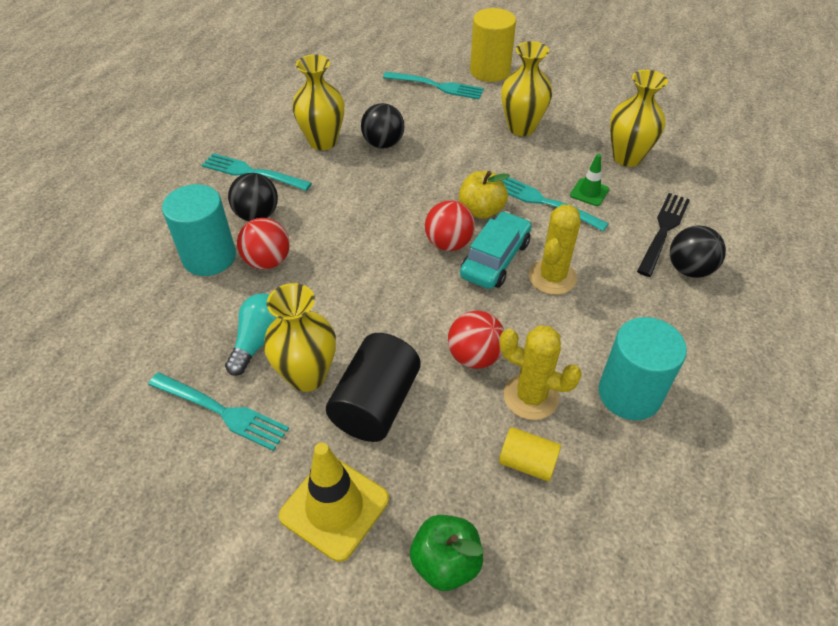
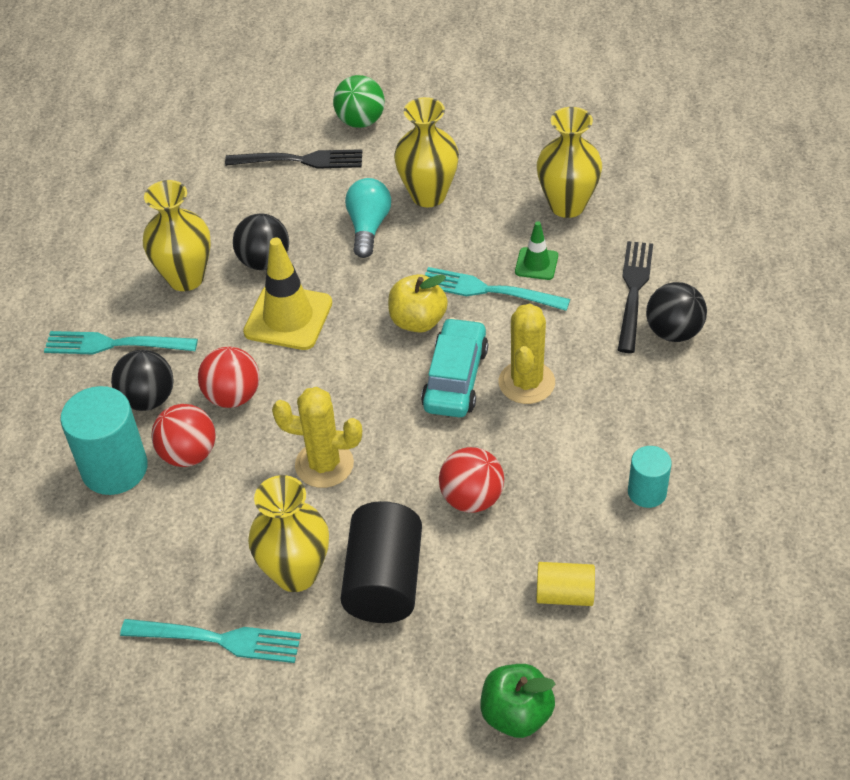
camera: 15 degrees left, 0 degrees up
(259, 341) = (223, 550): turquoise light bulb -> turquoise light bulb (368, 227)
(334, 507) = (384, 698): yellow traffic cone -> yellow traffic cone (288, 317)
(436, 86) = (300, 160): turquoise fork -> black fork
(449, 243) = (395, 373): red ball -> red ball (233, 396)
(490, 71) = (360, 121): yellow cylinder -> green ball
(530, 396) = (546, 525): yellow cactus -> yellow cactus (324, 464)
(629, 394) = (647, 492): turquoise cylinder -> turquoise cylinder, size x0.56

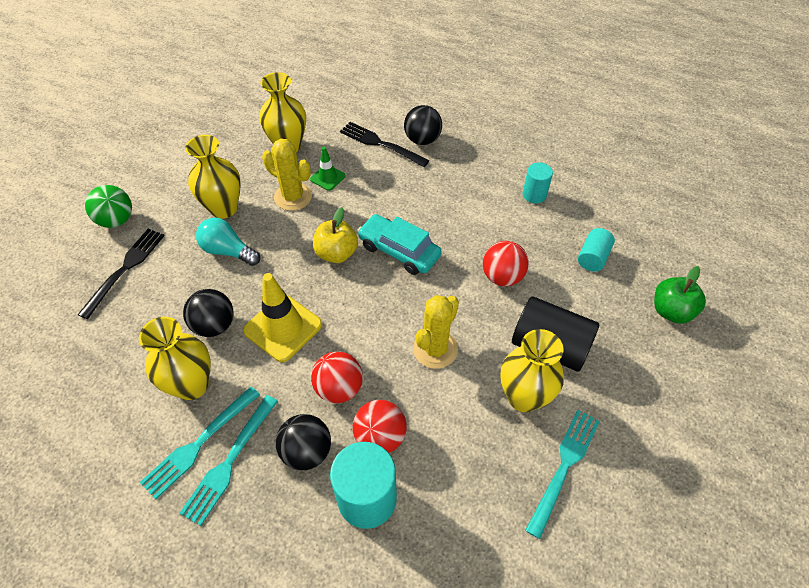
camera: 70 degrees left, 5 degrees up
(488, 290) = (334, 208): turquoise fork -> turquoise fork (199, 443)
(526, 382) = (423, 217): yellow cactus -> yellow cactus (293, 197)
(564, 594) = (593, 257): yellow cylinder -> turquoise cylinder

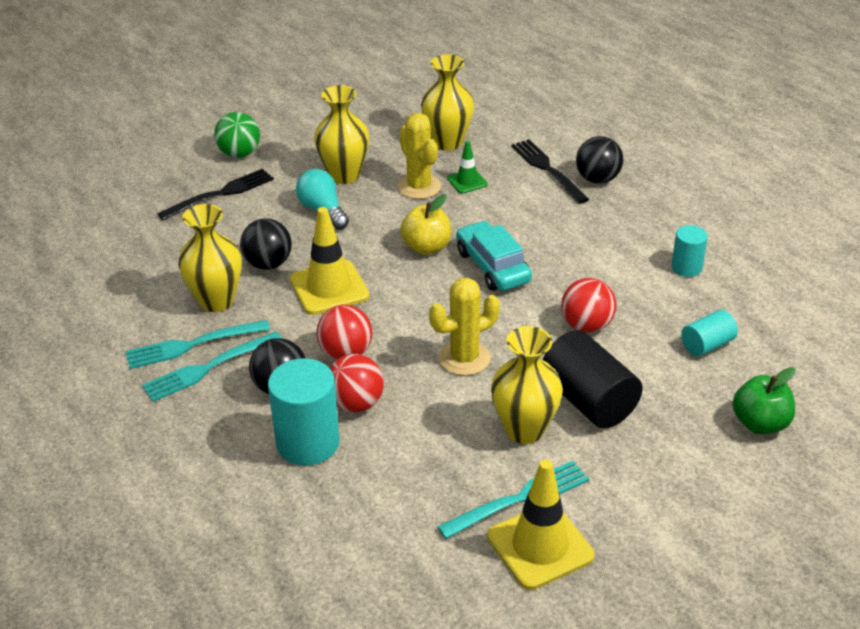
camera: 30 degrees right, 15 degrees down
(608, 505) = (540, 546): none -> yellow traffic cone

